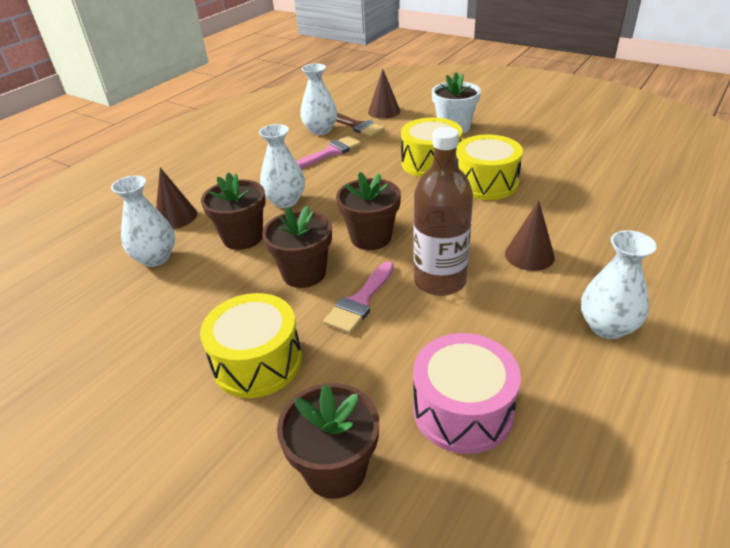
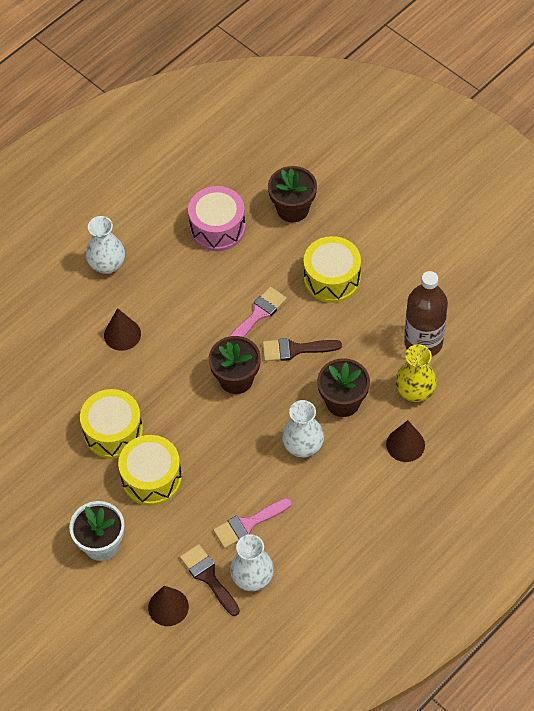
camera: 170 degrees left, 20 degrees up
(155, 258) = (415, 391): white vase -> yellow vase
(304, 273) = (295, 349): brown flower pot -> brown brush
(440, 281) = (197, 322): brown bottle -> brown bottle (423, 342)

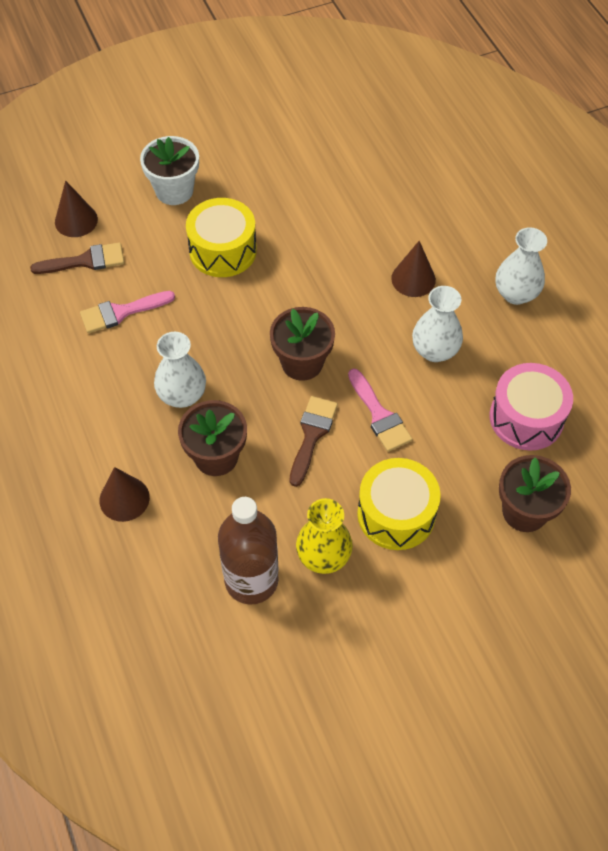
camera: 110 degrees right, 0 degrees up
(113, 432) = (294, 236): yellow drum -> none
(248, 524) = (121, 312): pink brush -> pink brush turned 105 degrees counterclockwise
(252, 577) = (60, 296): white vase -> white vase (434, 350)
(415, 391) = (188, 540): yellow vase -> yellow vase (323, 556)

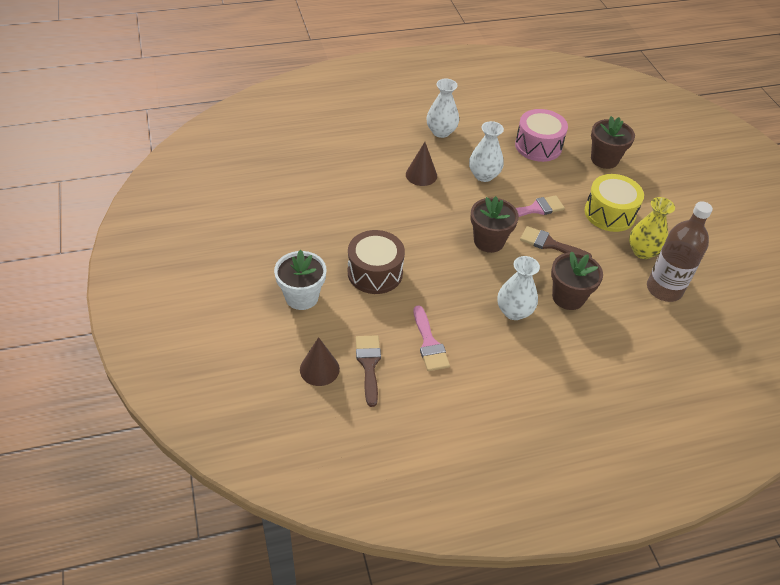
camera: 85 degrees left, 10 degrees down
(124, 498) = (605, 354): brown cone -> none
(223, 250) = (375, 273): yellow drum -> brown drum

